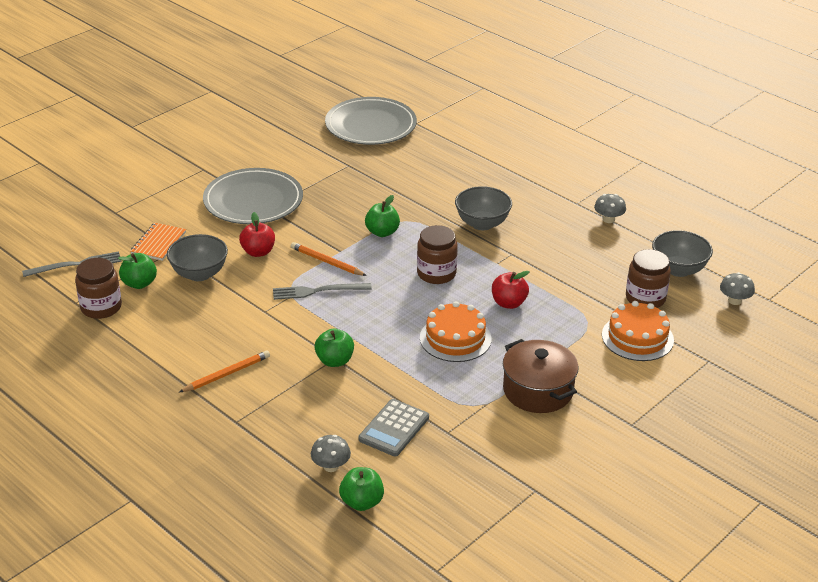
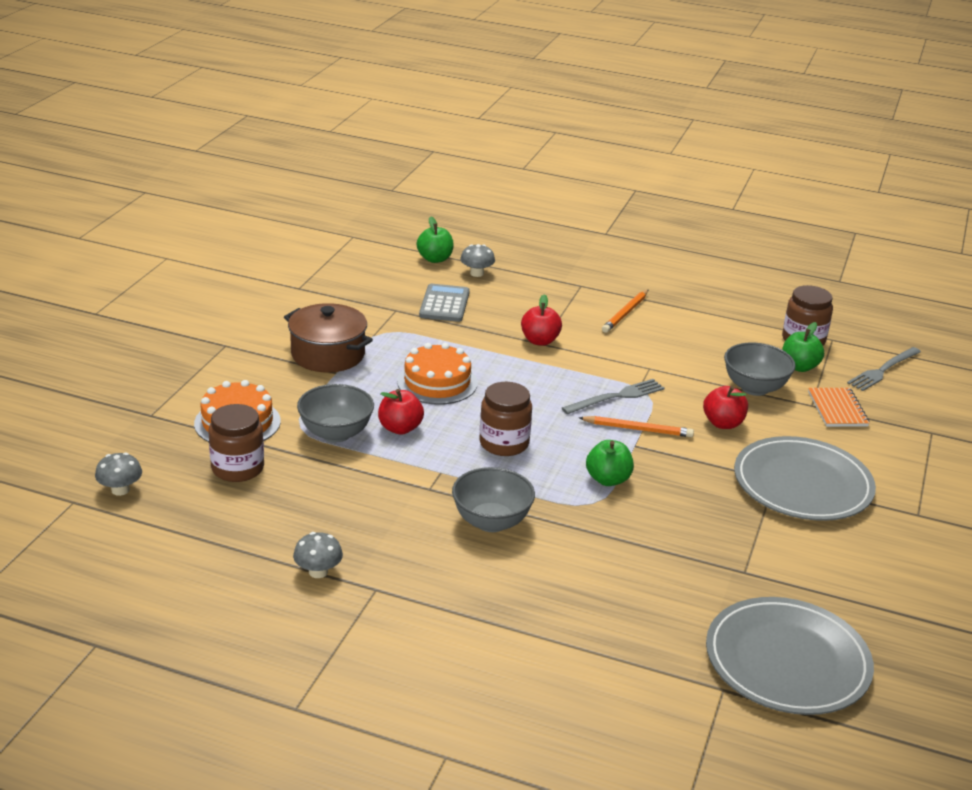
camera: 155 degrees right, 5 degrees down
(335, 361) = (540, 341): green apple -> red apple
(678, 269) = (200, 516): grey bowl -> grey bowl (336, 433)

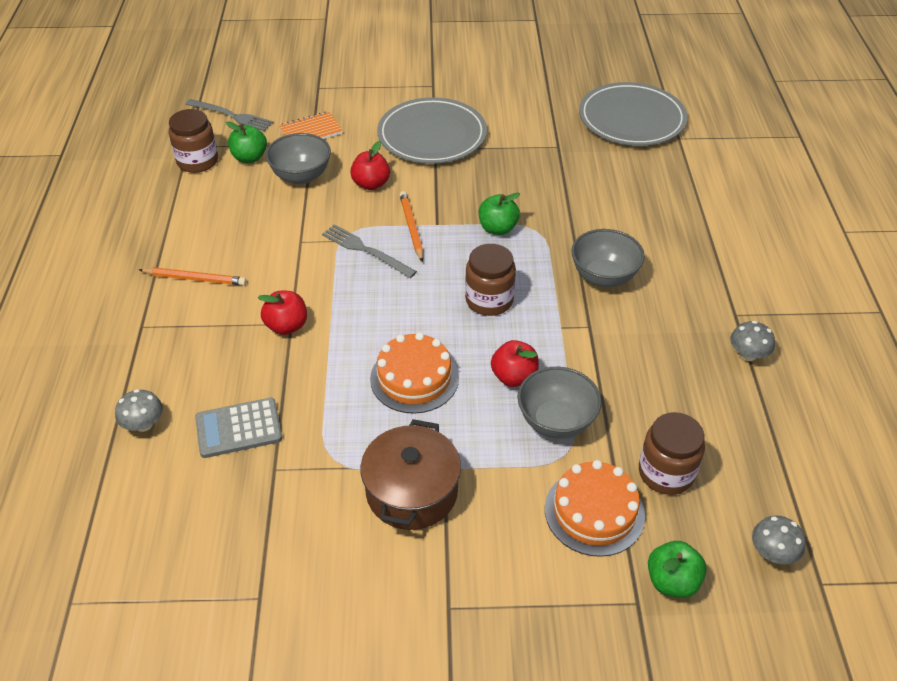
camera: 110 degrees left, 15 degrees up
(435, 259) = (116, 479): green apple -> green apple (672, 581)

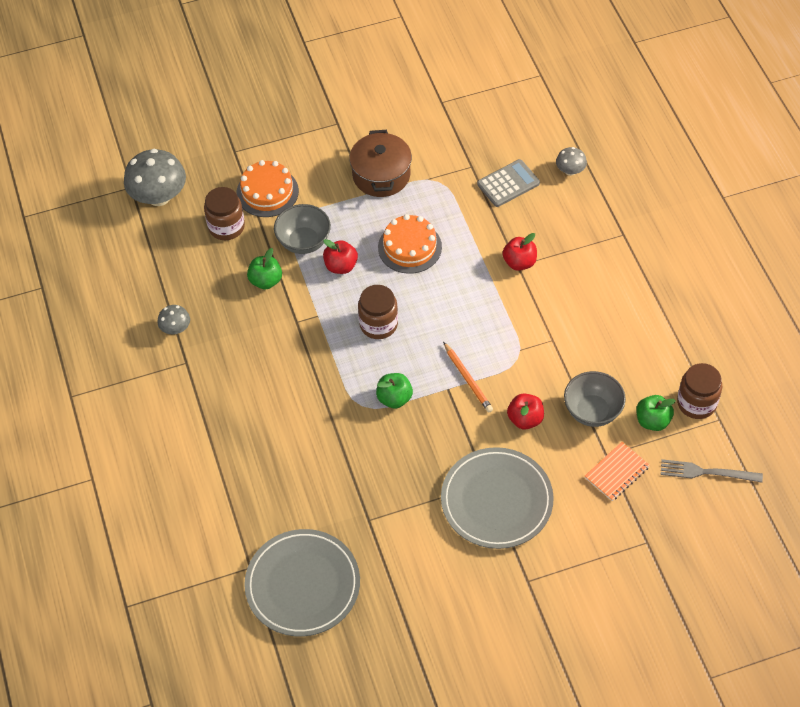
camera: 165 degrees right, 10 degrees up
(195, 279) = (612, 282): orange pencil -> none
(366, 250) = (494, 345): grey fork -> none
(603, 277) = (294, 371): grey bowl -> none
(672, 581) = (216, 167): green apple -> green apple (266, 281)
(772, 553) = (159, 196): grey mushroom -> grey mushroom, size x1.99

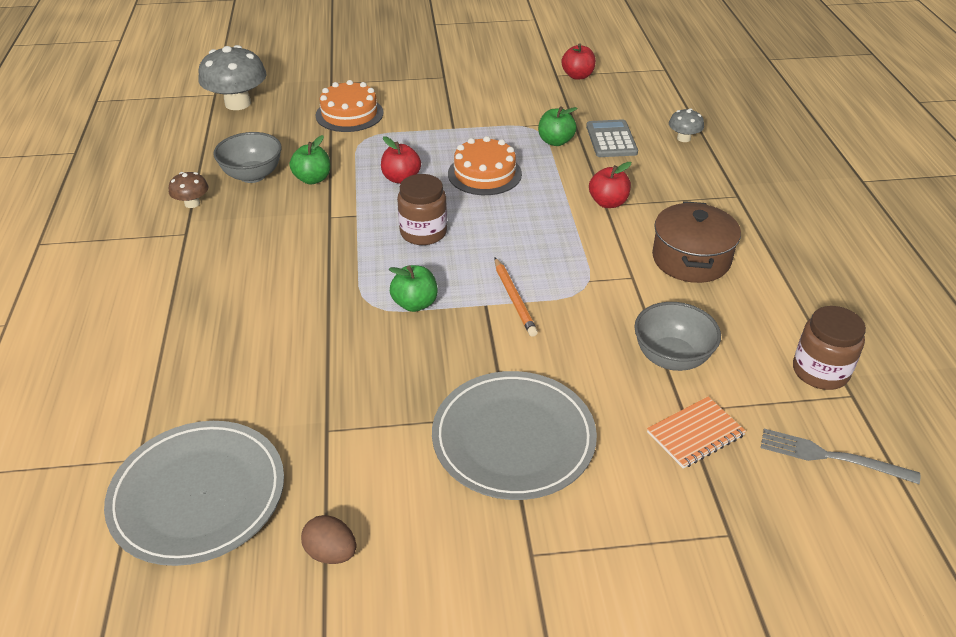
camera: 10 degrees right, 15 degrees down
(175, 328) = (192, 203): grey mushroom -> brown mushroom
(226, 227) = (293, 133): brown jar -> none
(304, 242) = (369, 155): grey bowl -> grey bowl (252, 175)
(381, 175) = (474, 117): brown pot -> brown pot (691, 259)
(404, 605) = (331, 553): none -> brown egg
(508, 184) = (611, 139): grey calculator -> grey calculator turned 75 degrees counterclockwise
(525, 419) = (578, 351): red apple -> red apple (577, 76)
(652, 421) = (755, 381): green apple -> green apple (555, 141)

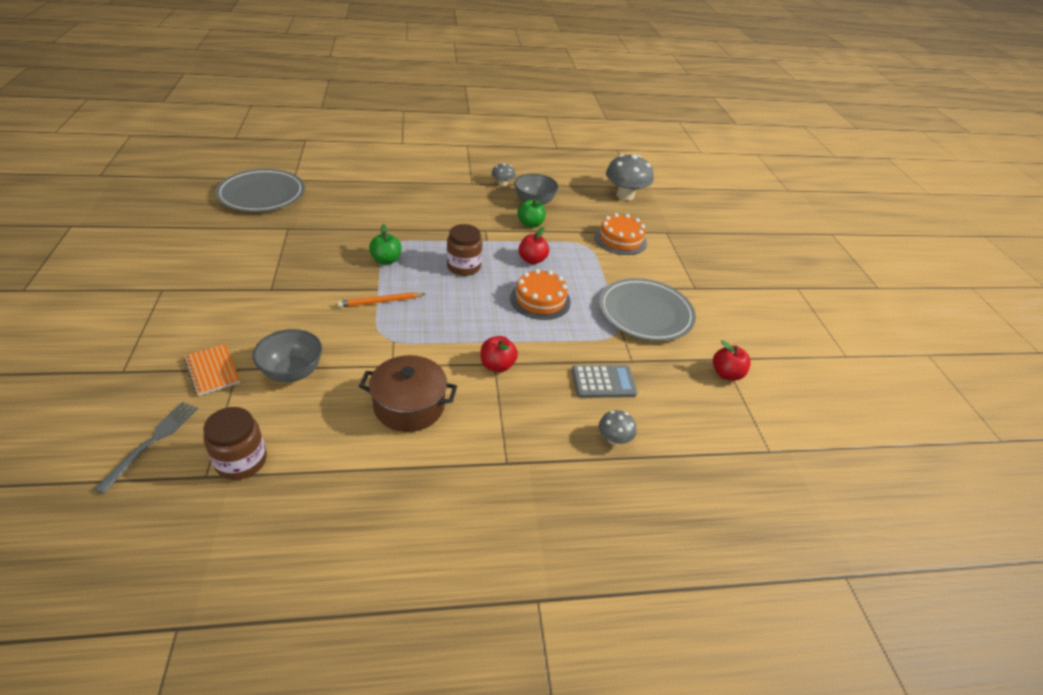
camera: 85 degrees right, 0 degrees up
(192, 203) = (502, 184): brown mushroom -> grey mushroom
(331, 553) = (204, 229): brown egg -> none
(513, 438) = (249, 290): grey plate -> grey plate (645, 313)
(555, 141) = (595, 344): green apple -> none

